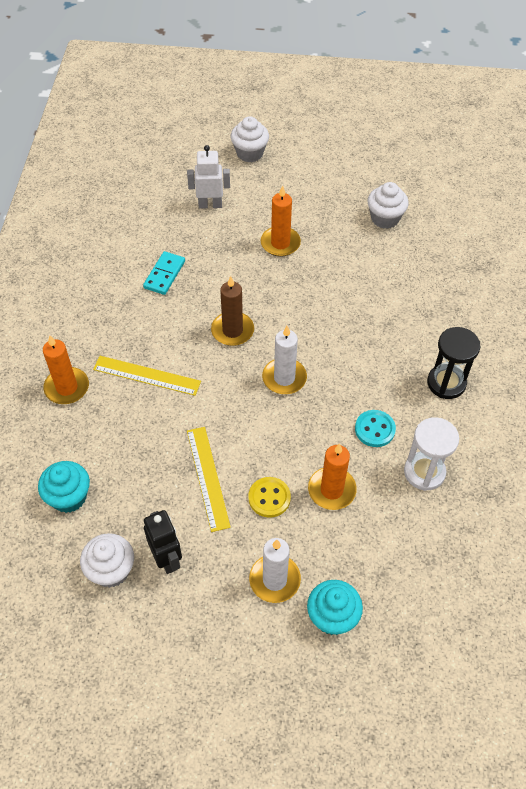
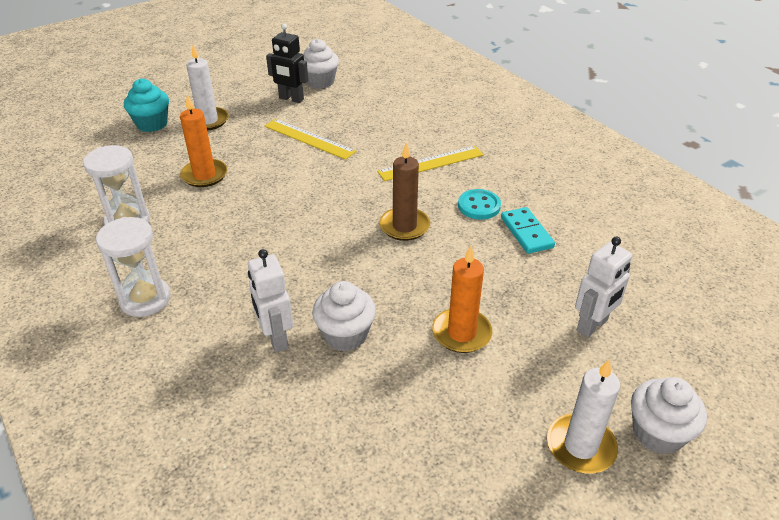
camera: 140 degrees right, 15 degrees down
(67, 387) = (475, 130): orange candle -> none
(69, 497) = (389, 92): turquoise cupcake -> none
(269, 498) = (251, 150): yellow button -> none
(284, 378) = (316, 219): white candle -> white candle (580, 446)
(374, 429) = (197, 227): turquoise button -> turquoise button (479, 206)
(383, 304) = (276, 339): none -> white robot
(385, 218) = (371, 459): white cupcake -> white cupcake (345, 335)
(446, 383) = (145, 299): black hourglass -> white hourglass

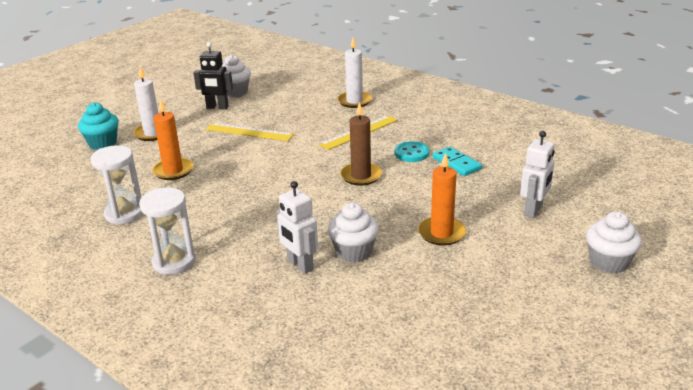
camera: 15 degrees left, 10 degrees down
(580, 446) = (561, 281): white candle -> white candle (354, 101)

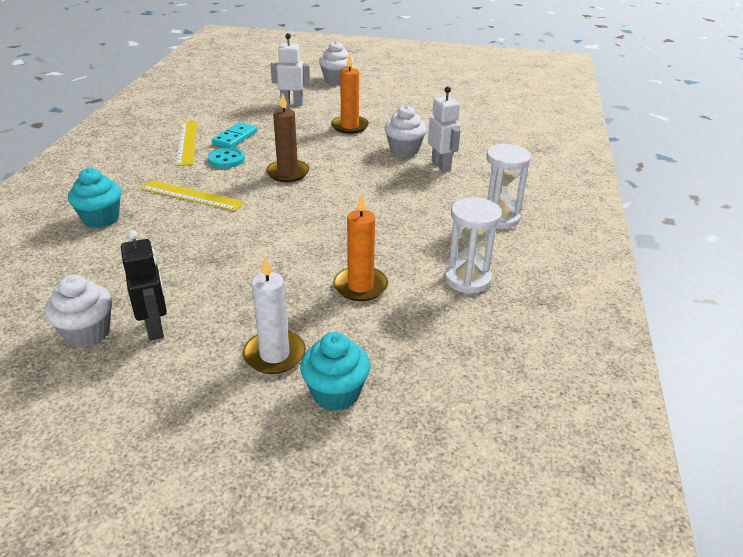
camera: 120 degrees left, 5 degrees up
(249, 132) = (226, 268): yellow ruler -> yellow ruler (187, 143)
(300, 265) = (441, 165): white robot -> white robot turned 45 degrees counterclockwise
(354, 101) = (101, 219): white candle -> turquoise cupcake

